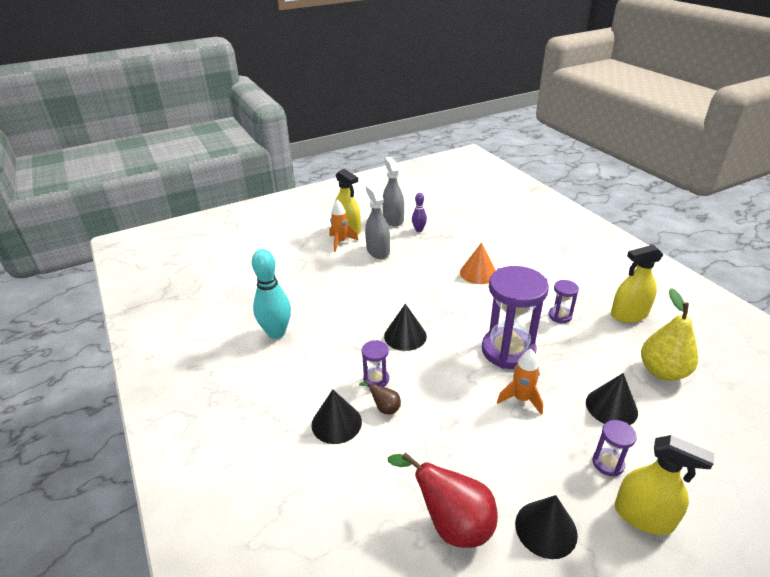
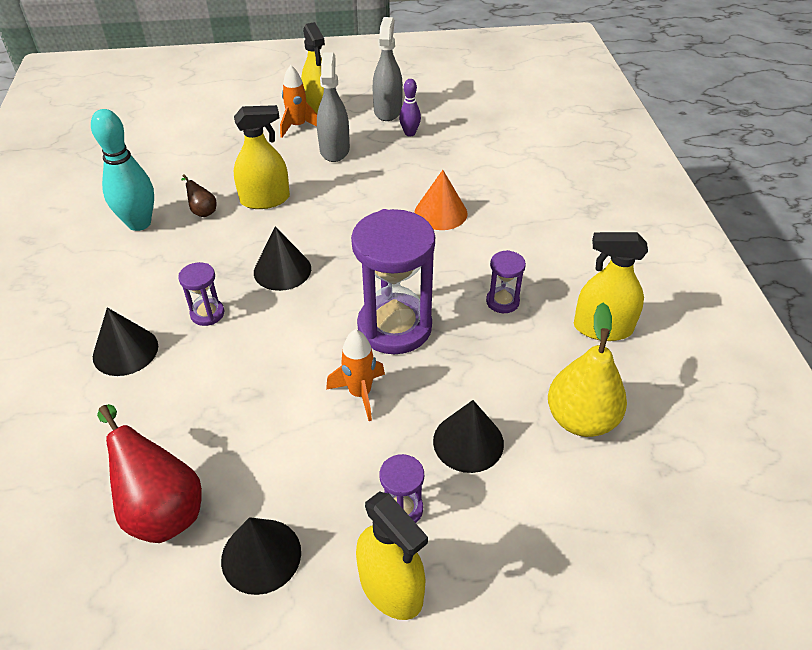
camera: 20 degrees right, 10 degrees up
(356, 294) = (265, 199): none -> yellow spray bottle
(384, 408) = (190, 351): brown pear -> brown pear (202, 211)

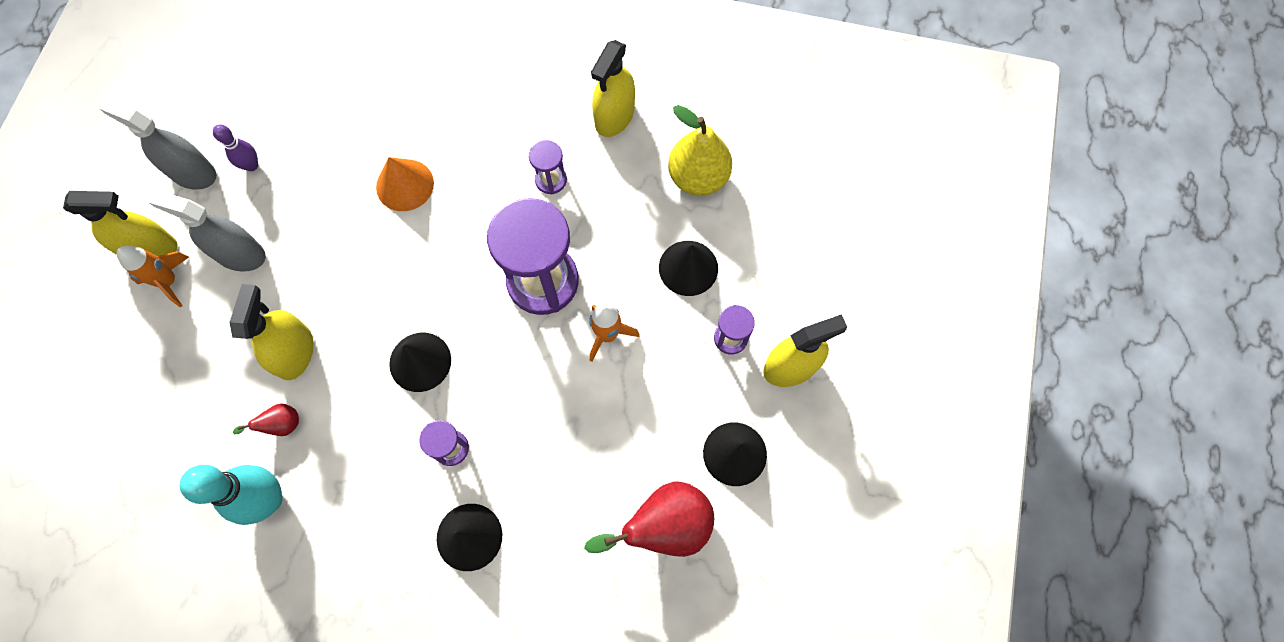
camera: 70 degrees left, 25 degrees up
(202, 211) = (282, 425): brown pear -> red pear

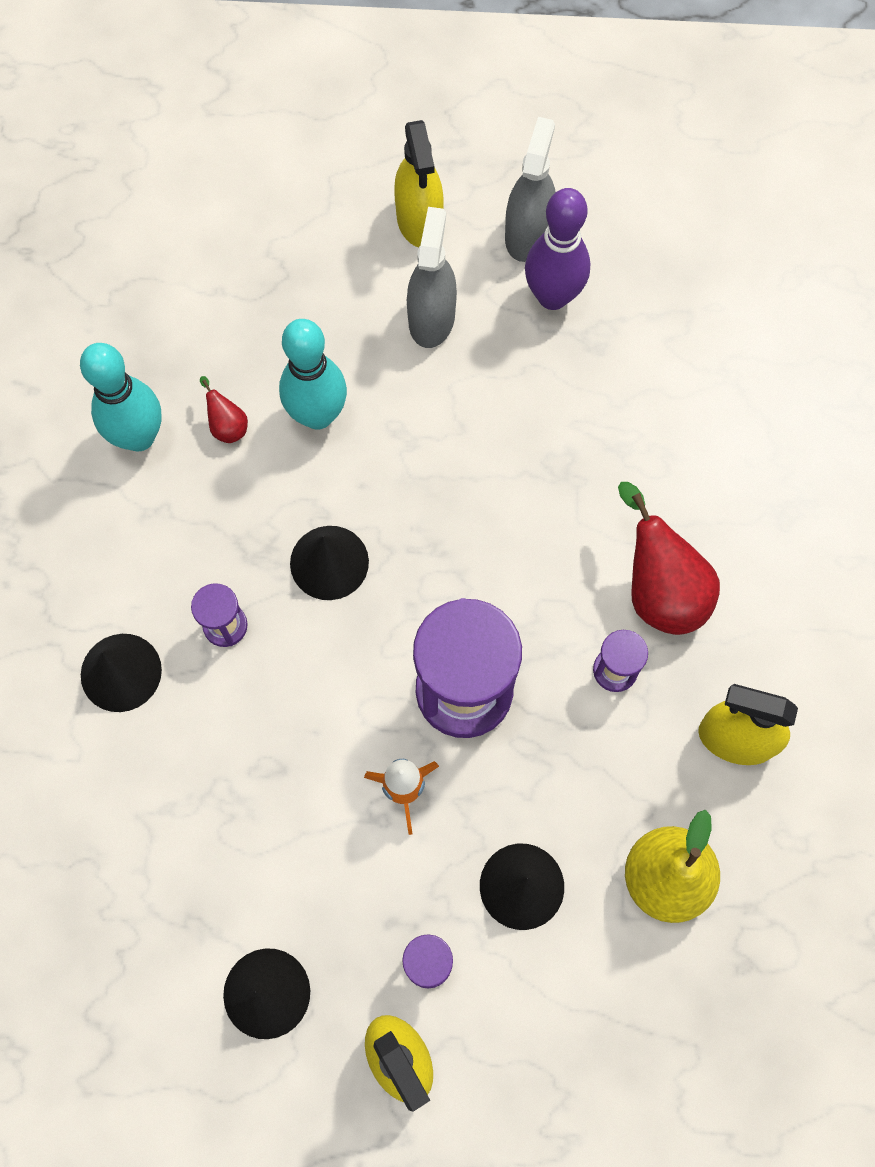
camera: 80 degrees right, 0 degrees up
(169, 282) = (382, 253): orange rocket -> none
(252, 165) = (553, 296): purple bowling pin -> purple bowling pin, size x1.87
(295, 352) = (317, 415): yellow spray bottle -> turquoise bowling pin
(405, 185) = (566, 484): orange cone -> none
(665, 525) = (161, 913): red pear -> red pear (660, 590)

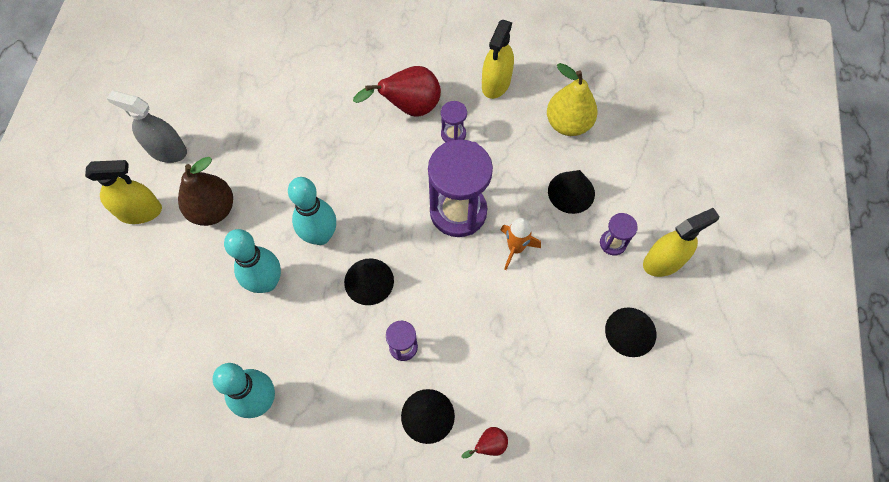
camera: 85 degrees left, 5 degrees down
(227, 426) = (263, 340): red pear -> red pear (489, 445)
(401, 480) = (320, 236): none -> turquoise bowling pin
(431, 318) = (213, 210): grey spray bottle -> brown pear
(553, 296) = (214, 141): purple bowling pin -> none

